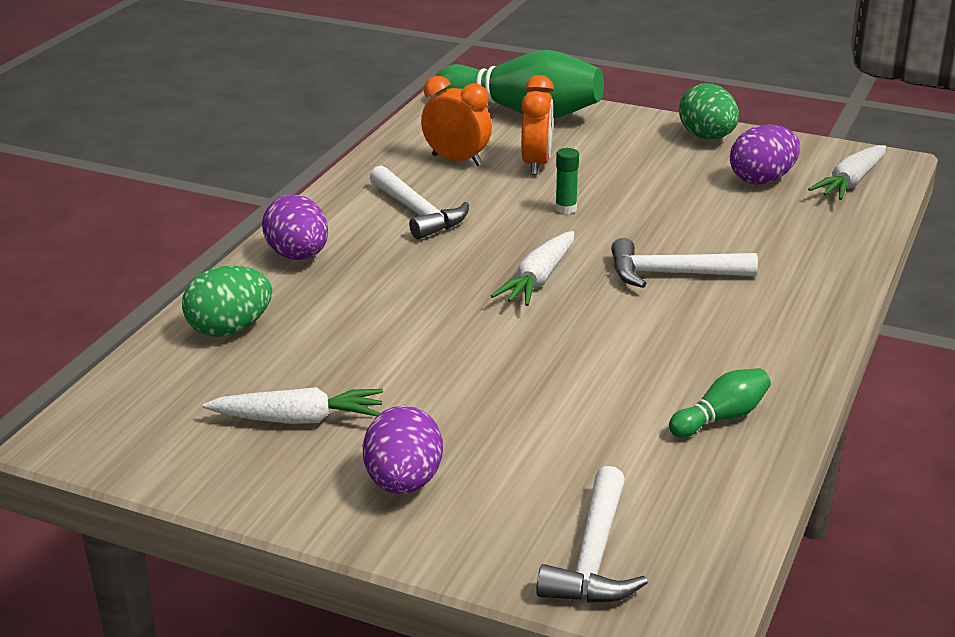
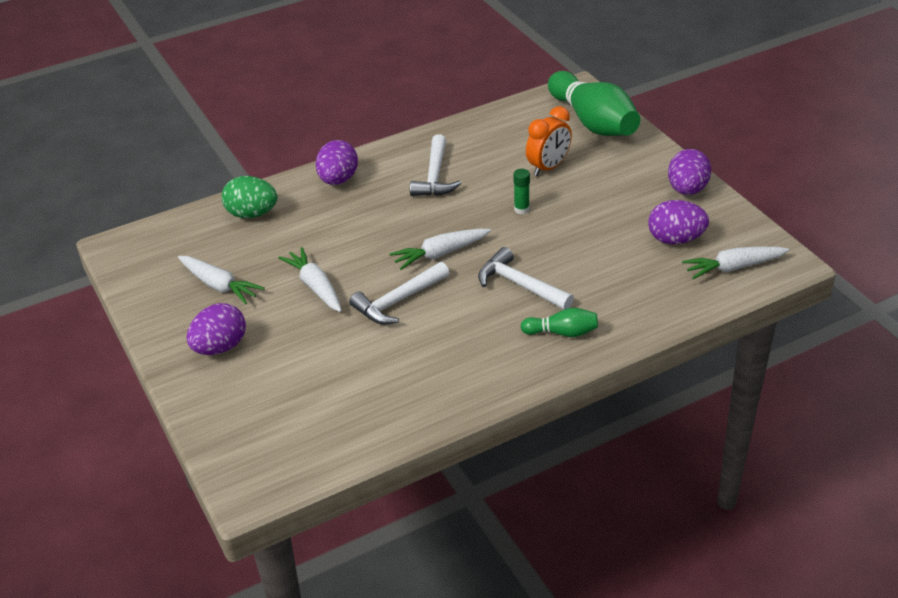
camera: 40 degrees right, 10 degrees up
(434, 369) = (315, 287): none -> white carrot
(456, 160) = (505, 145): orange clock -> none
(593, 557) = (250, 436): white hammer -> white hammer (398, 301)
(707, 137) = (687, 190): green egg -> purple egg
(721, 418) = (416, 393): green bowling pin -> green bowling pin (562, 332)

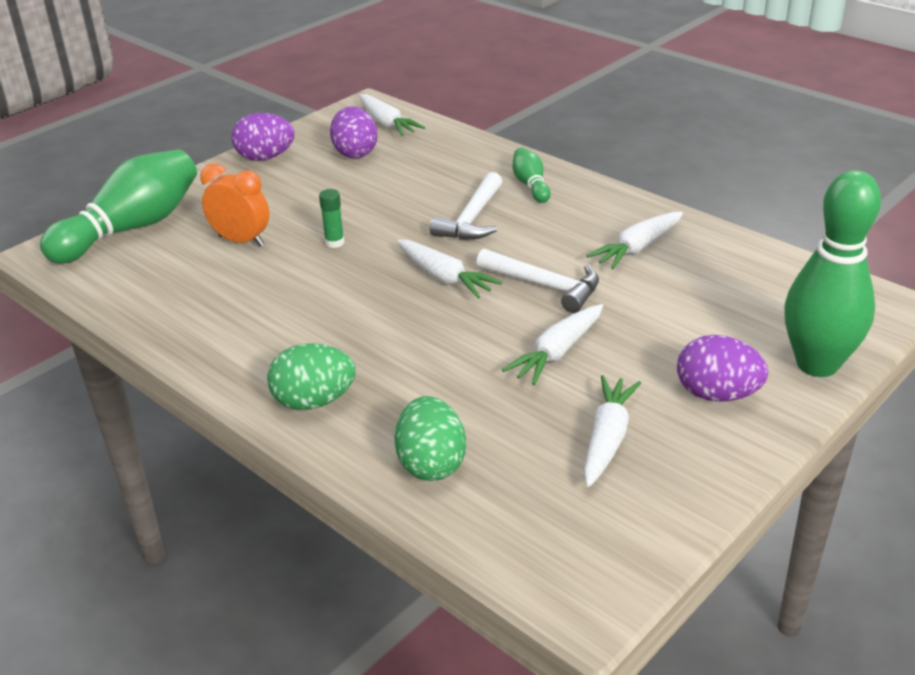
camera: 110 degrees left, 5 degrees down
(211, 411) = (817, 364): none -> green bowling pin
(338, 180) = (314, 401): purple egg -> green egg
(420, 368) = (637, 248): none -> white carrot
(435, 176) = (282, 318): white hammer -> none

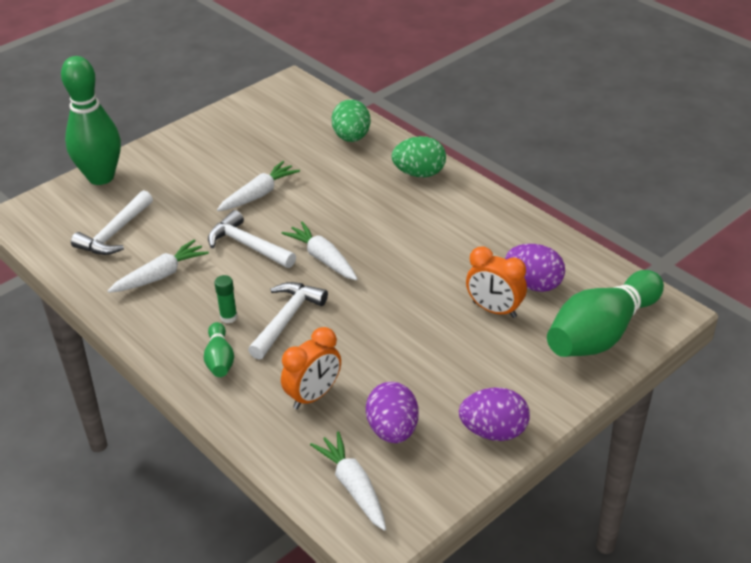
camera: 175 degrees left, 5 degrees up
(334, 242) = (411, 301): green glue stick -> green glue stick (228, 317)
(430, 168) = (313, 396): none -> orange clock
(607, 439) = (250, 144): white carrot -> none
(717, 394) = (174, 163): purple egg -> purple egg (533, 284)
(730, 289) = (114, 233): none -> white hammer

